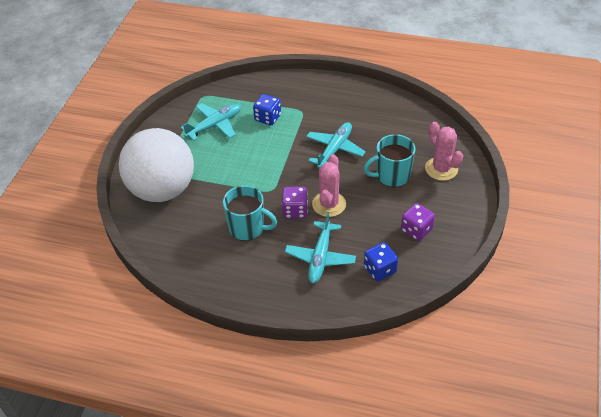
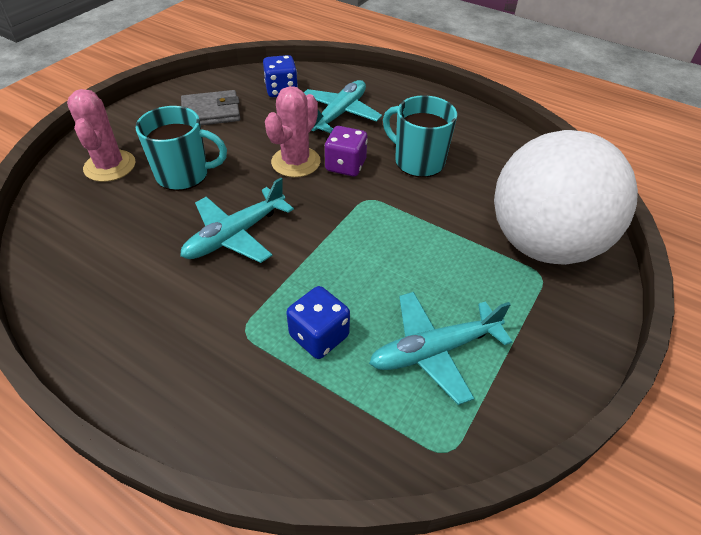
camera: 165 degrees left, 0 degrees up
(416, 230) = (211, 112): purple dice -> grey wallet

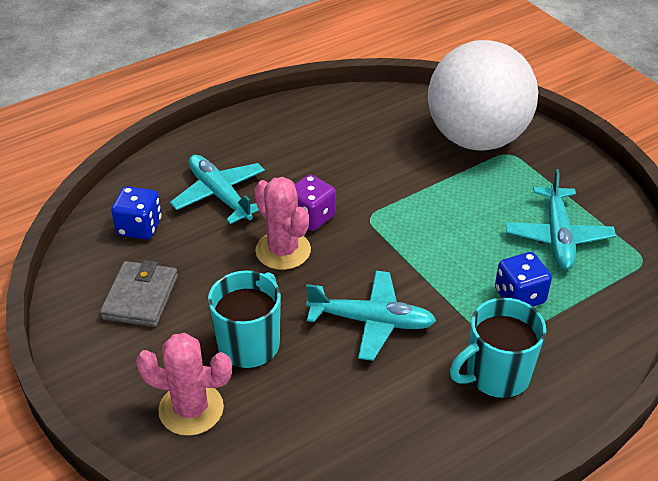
camera: 65 degrees left, 5 degrees down
(236, 235) = (371, 321): turquoise plane -> turquoise plane turned 60 degrees counterclockwise
(418, 161) = (334, 168): turquoise mug -> turquoise mug (496, 375)

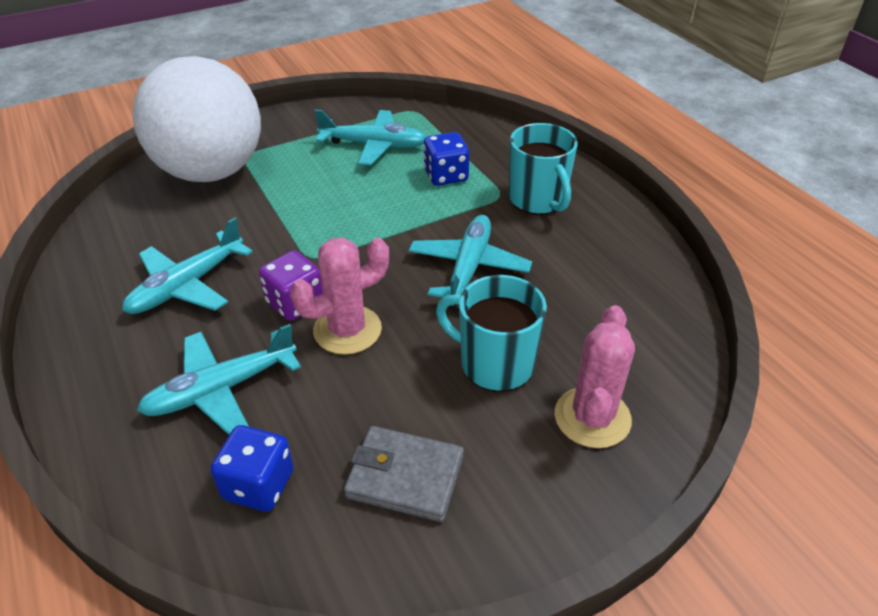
camera: 85 degrees left, 0 degrees up
(325, 157) = (187, 285): none -> turquoise plane

